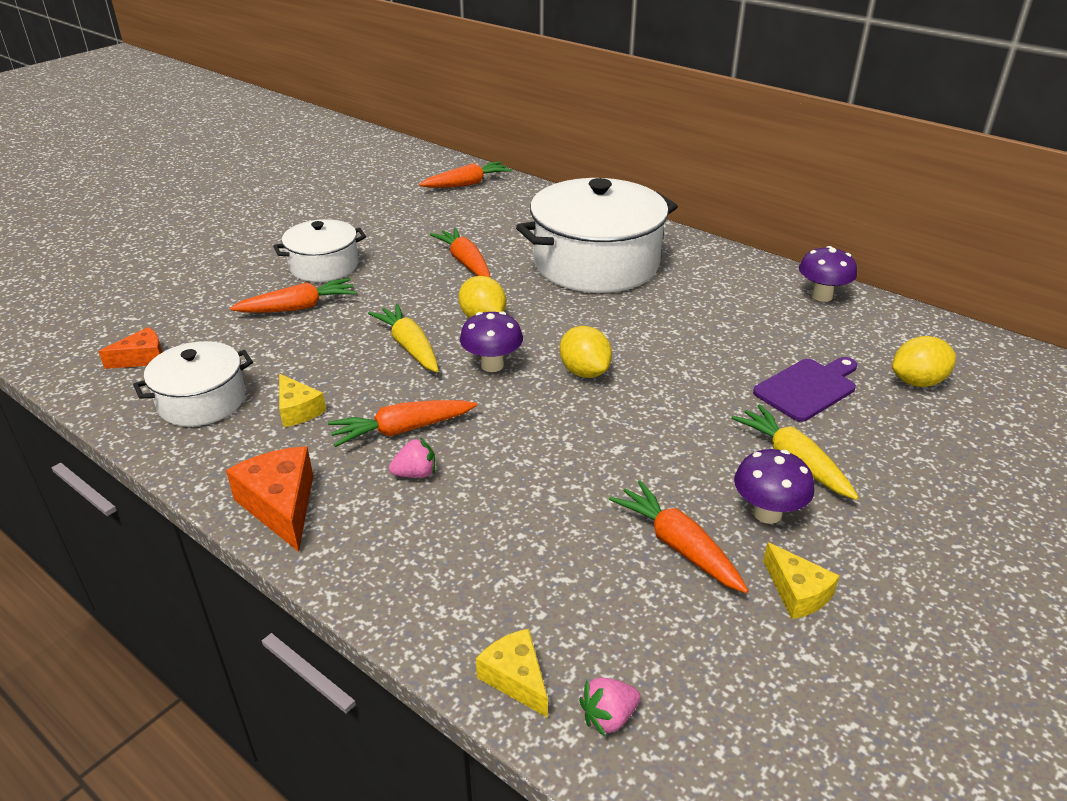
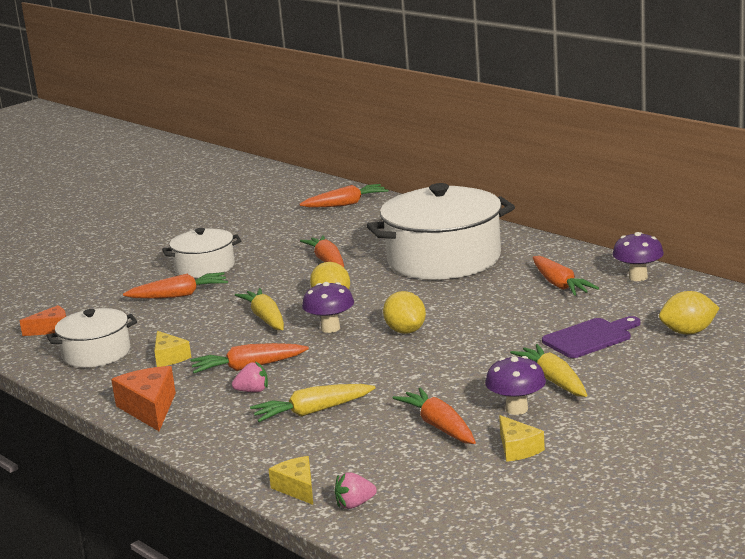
camera: 10 degrees right, 15 degrees down
(503, 514) = (313, 412): none -> yellow carrot
(739, 304) = (560, 285): none -> orange carrot

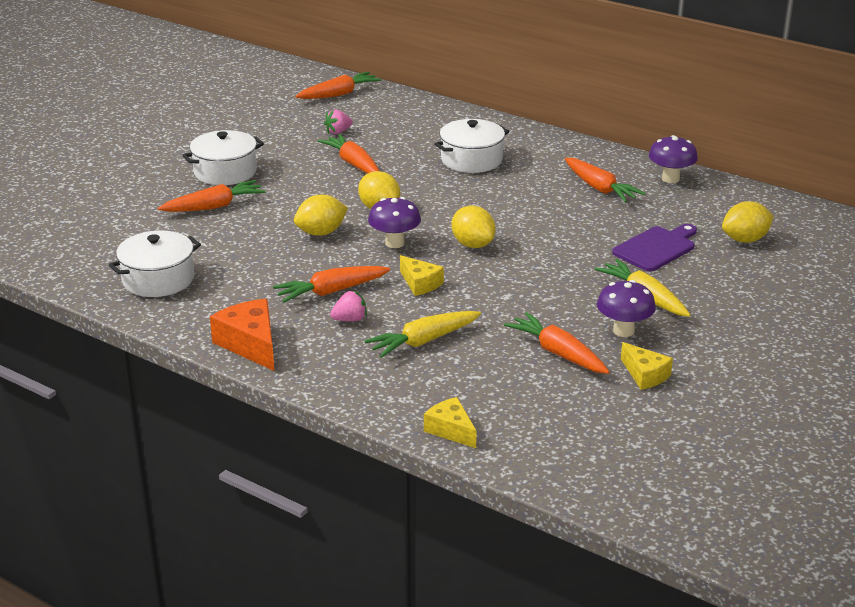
camera: 15 degrees left, 10 degrees up
(51, 329) = (93, 251): orange cheese -> none
(169, 357) = (241, 282): yellow cheese -> yellow cheese (420, 284)
(265, 318) = (321, 233): yellow carrot -> yellow lemon
(355, 504) = (517, 445): pink strawberry -> pink strawberry (338, 132)
(444, 259) = (471, 160): white pot -> white pot, size x0.54

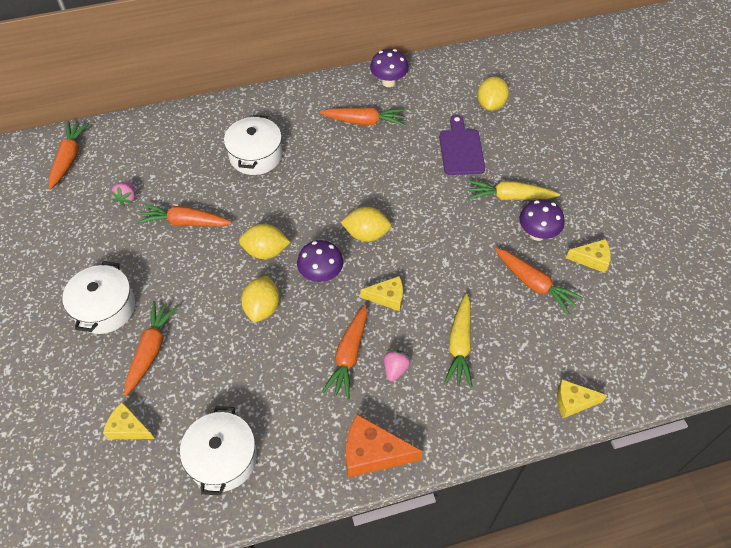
camera: 50 degrees left, 25 degrees up
(135, 230) = (128, 428): none -> yellow cheese
(558, 353) = (534, 284): orange carrot -> orange carrot turned 135 degrees counterclockwise

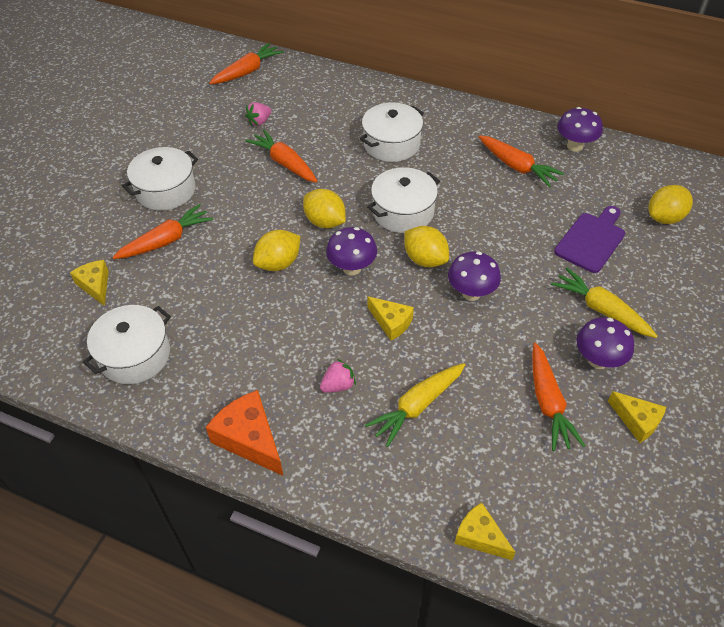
camera: 40 degrees right, 5 degrees down
(316, 206) = (403, 212): none -> white pot
(349, 355) = (310, 347): orange carrot -> none
(420, 239) = (471, 293): none -> purple mushroom

